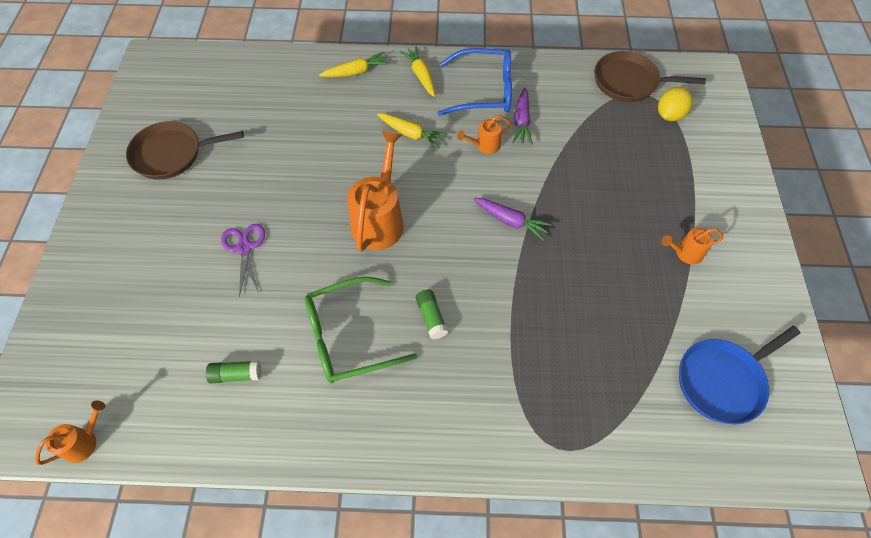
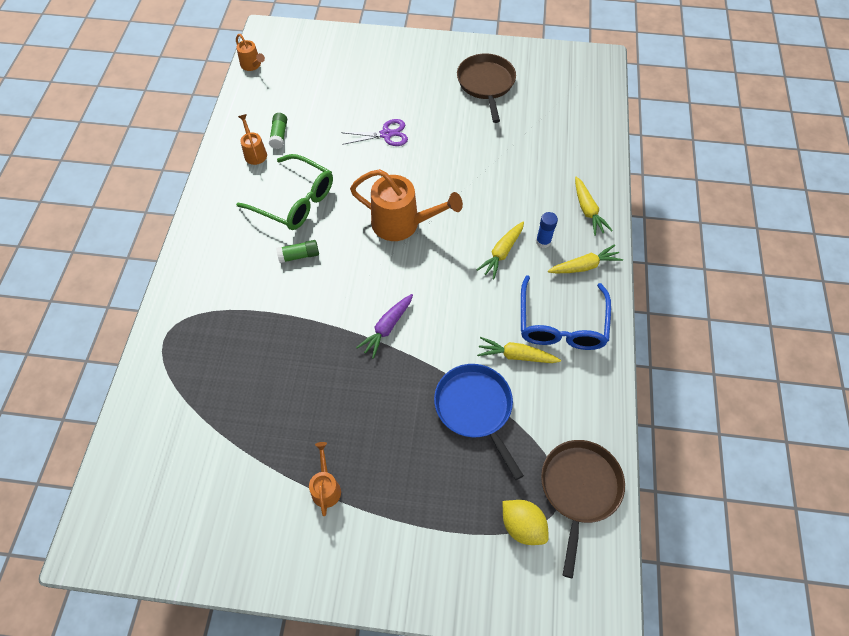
camera: 95 degrees right, 0 degrees up
(349, 336) = (294, 201): green glasses -> green glasses turned 135 degrees clockwise
(395, 103) = (543, 241): none -> blue glue stick
(484, 145) = (483, 315): orange watering can -> orange watering can (254, 152)
(521, 121) = (516, 355): purple carrot -> yellow carrot
(722, 381) = (185, 482): blue pan -> blue pan (475, 408)

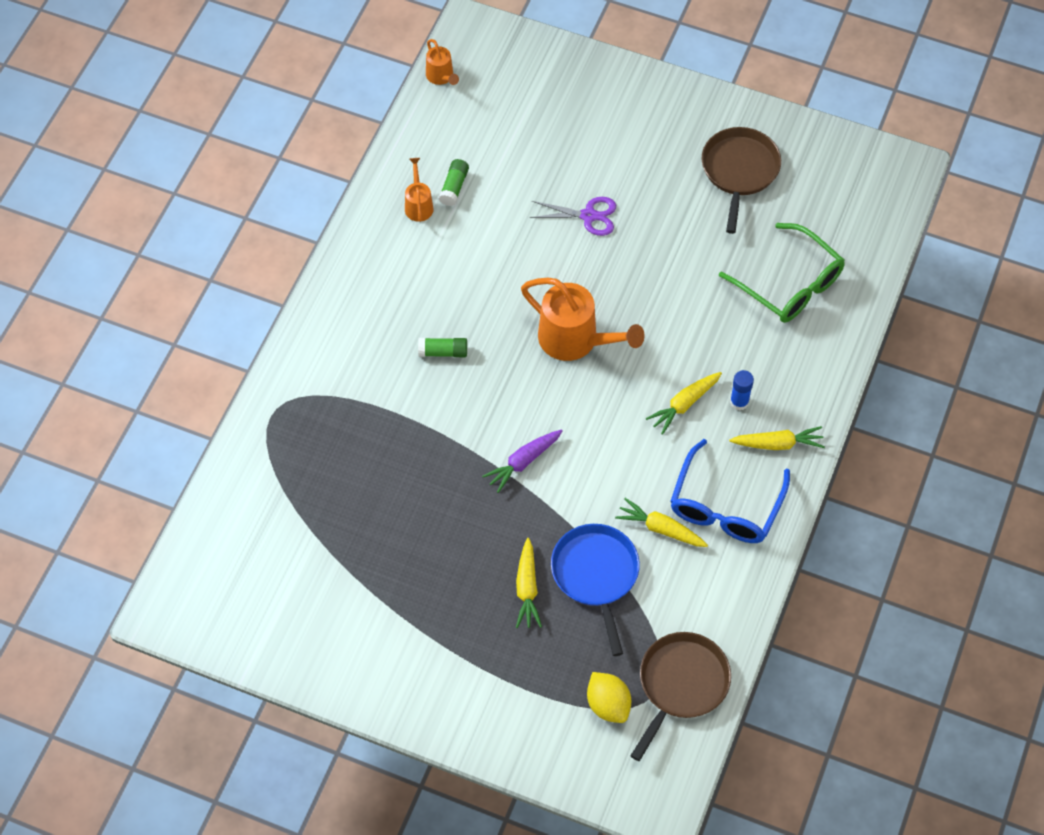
camera: 15 degrees right, 0 degrees up
(294, 201) = (453, 280): green glasses -> green glasses (789, 284)
(326, 487) = (413, 616): orange watering can -> none
(587, 211) = (808, 375): yellow carrot -> yellow carrot (527, 589)

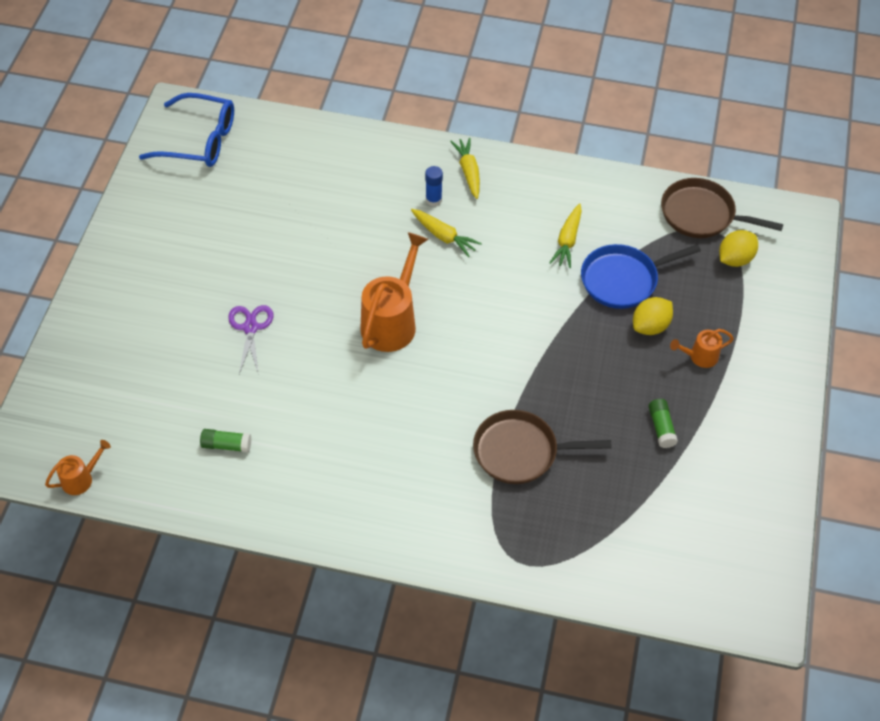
camera: 100 degrees left, 5 degrees down
(418, 205) = (251, 474): orange watering can -> orange watering can (699, 357)
(443, 352) = (424, 425): green glue stick -> green glue stick (661, 427)
(523, 462) = (528, 345): purple carrot -> none
(527, 589) = (650, 326): yellow carrot -> yellow lemon
(726, 505) = (534, 200): blue glasses -> blue glasses (198, 140)
(739, 171) = (188, 219): brown pan -> brown pan (520, 452)
(789, 284) = (308, 176): green glasses -> none

